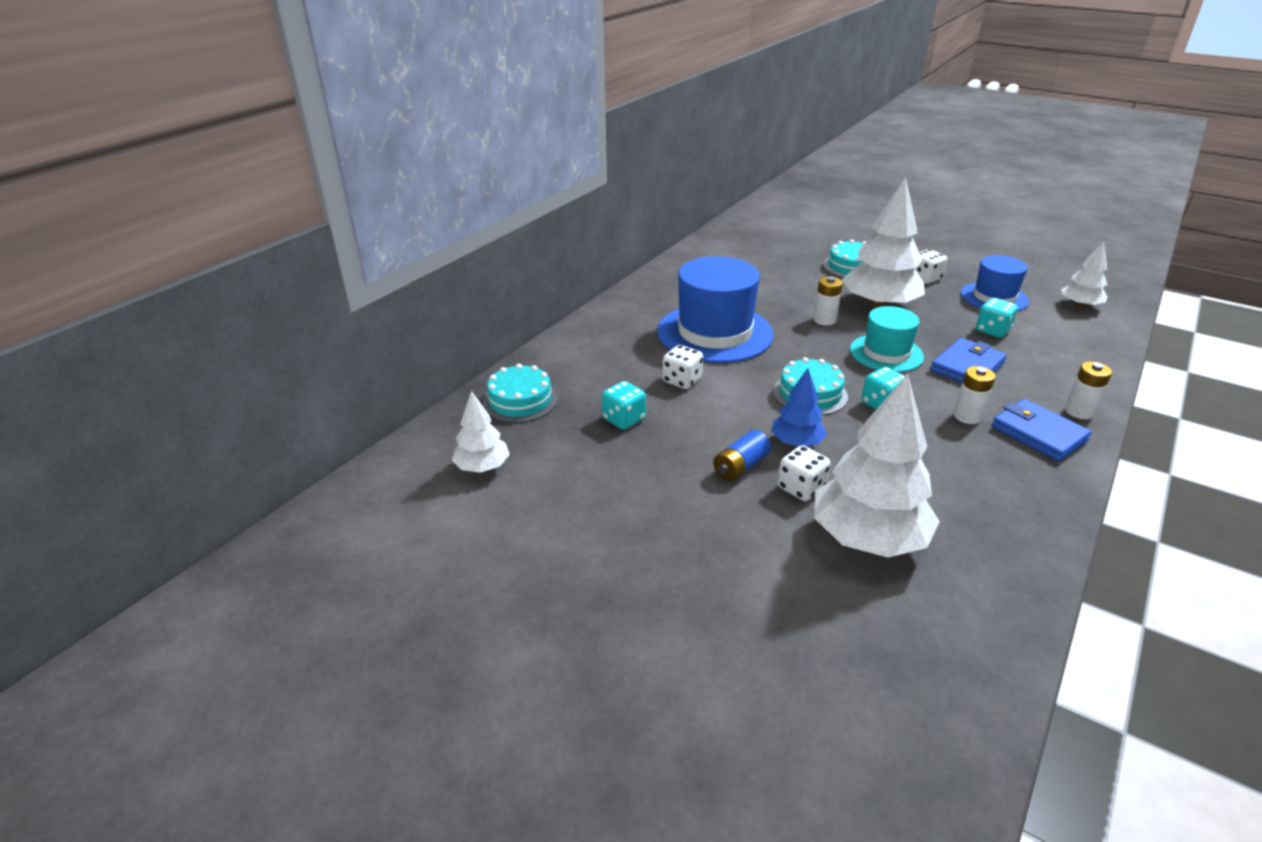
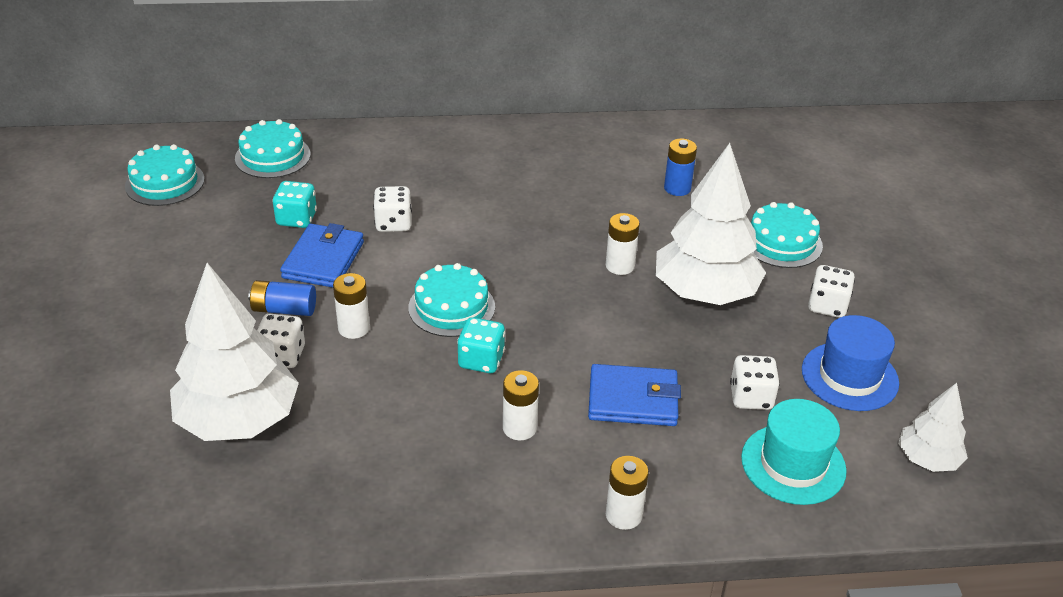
camera: 50 degrees right, 5 degrees up
(482, 467) = (165, 182): white tree -> turquoise cake
(715, 333) = (505, 208): blue hat -> none
(762, 273) = (677, 188): none -> blue battery
(796, 443) = (353, 328): blue tree -> white battery
(886, 353) = (595, 331): turquoise hat -> turquoise hat (793, 464)
(992, 330) = (751, 397): turquoise dice -> white dice
(1038, 434) = (537, 491): blue wallet -> blue wallet (323, 260)

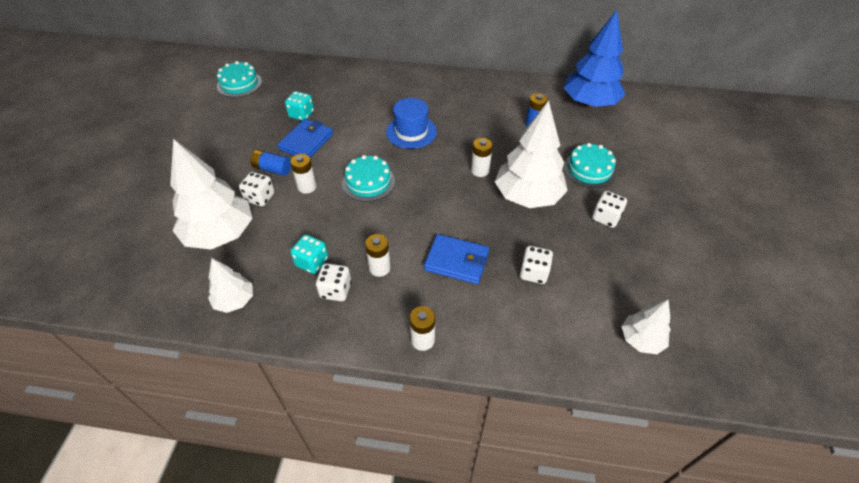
camera: 15 degrees right, 10 degrees up
(272, 156) = (303, 76): turquoise cake -> none
(308, 512) = (235, 300): none -> white tree
(393, 223) = (354, 125): white dice -> white dice (336, 290)
(481, 360) = (373, 219): turquoise dice -> turquoise dice (312, 262)
(750, 145) = (589, 103): none -> blue tree
(793, 464) = (546, 325): turquoise hat -> none
(849, 376) = (605, 269): blue hat -> blue hat (411, 132)

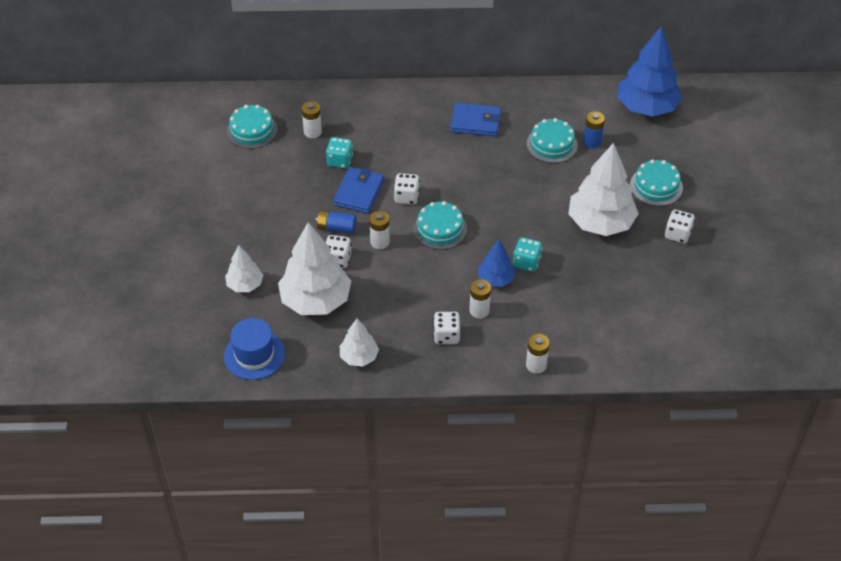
camera: 10 degrees left, 0 degrees up
(312, 262) = (415, 314): turquoise dice -> turquoise dice (526, 262)
(407, 237) = (496, 279): none -> blue tree
(411, 132) = (465, 166): blue hat -> blue hat (254, 355)
(456, 261) = (548, 295): blue wallet -> blue wallet (475, 122)
(480, 170) = (548, 201): white battery -> white battery (312, 132)
(496, 123) = (552, 144): none -> turquoise cake
(533, 273) = (619, 295): white dice -> white dice (406, 197)
(641, 339) = (718, 338): white tree -> white tree (245, 285)

